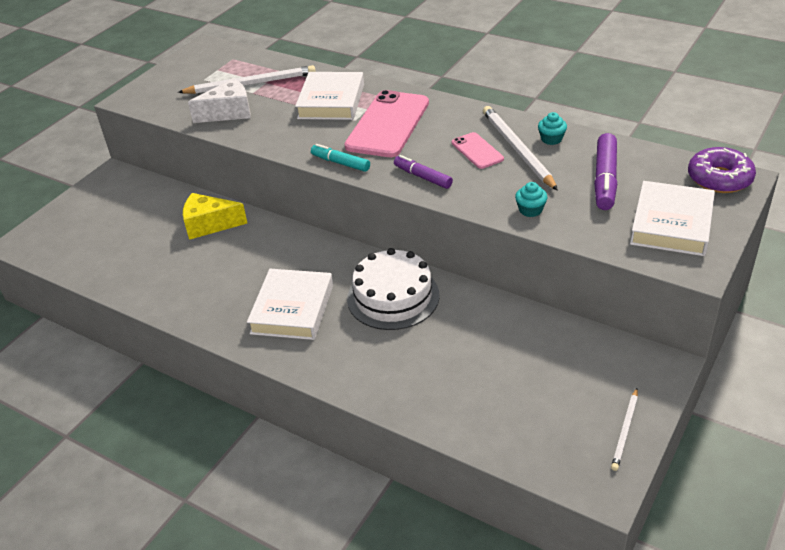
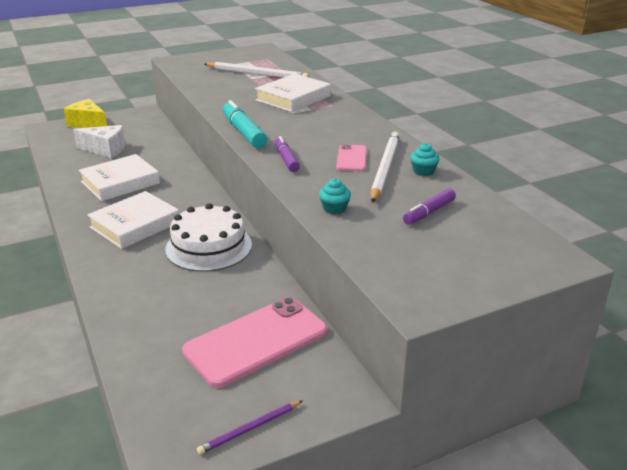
camera: 30 degrees right, 10 degrees down
(209, 225) = (157, 158): yellow cheese -> yellow cheese (88, 123)
(229, 112) = (219, 84): white cheese -> white cheese (105, 149)
(340, 163) = (244, 132): turquoise marker -> turquoise marker, size x1.57
(388, 124) = (311, 122): pink phone -> pink phone (256, 341)
(605, 179) = (429, 212): purple marker -> purple marker, size x0.64
(625, 431) = (250, 429): white pencil -> purple pencil
(671, 224) = (442, 265): white book -> white book (120, 182)
(719, 178) = (540, 251): purple donut -> none

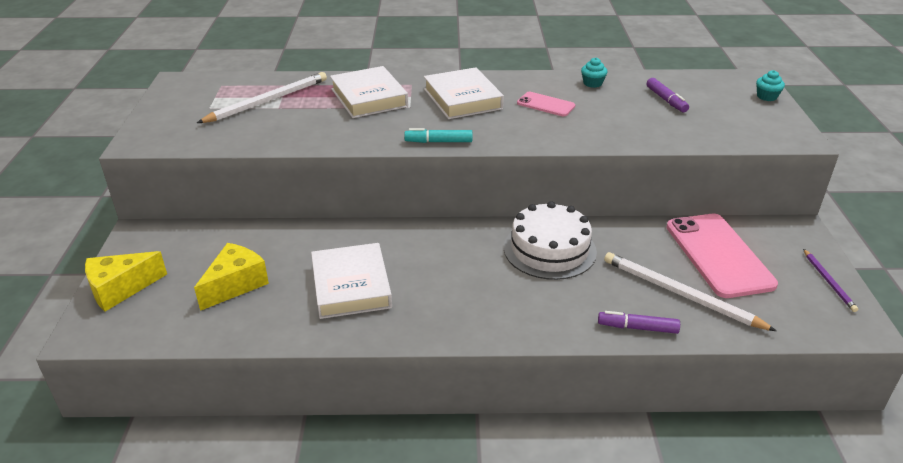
camera: 65 degrees left, 5 degrees up
(105, 149) = (235, 284): white cheese -> yellow cheese
(135, 225) = (471, 290): white book -> white book (462, 99)
(244, 132) = (438, 142): turquoise marker -> turquoise marker, size x0.64
(286, 159) = (525, 134): purple marker -> purple marker (637, 327)
(334, 209) = (640, 134): turquoise cupcake -> turquoise cupcake (766, 96)
(385, 168) = (576, 96): white pencil -> white pencil (680, 294)

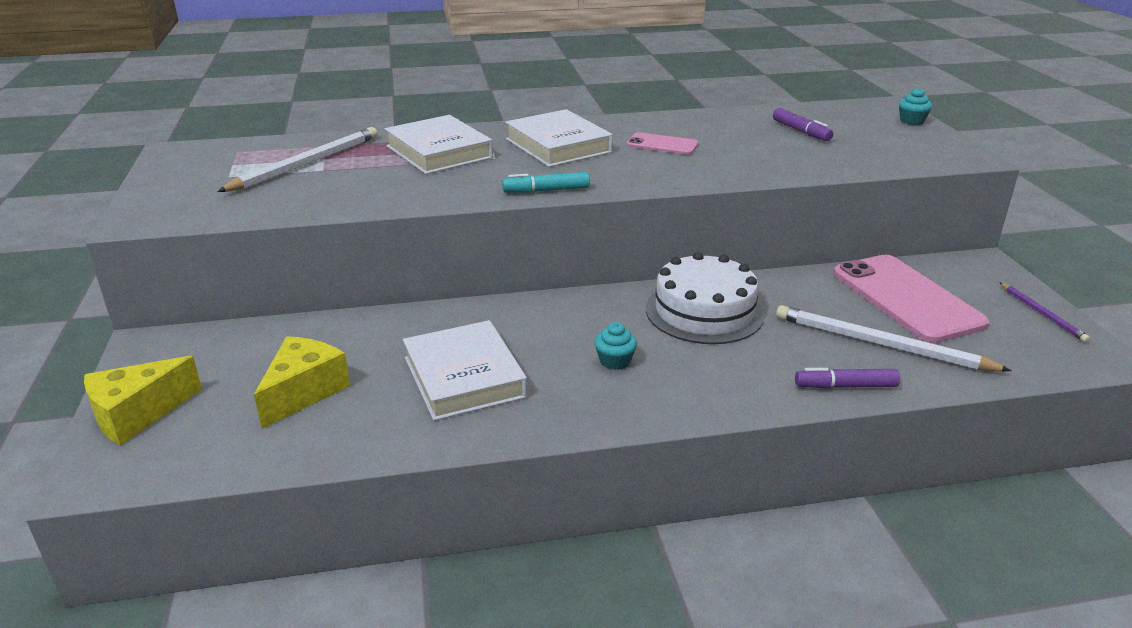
camera: 10 degrees left, 5 degrees down
(592, 83) = (708, 121): turquoise cupcake -> turquoise cupcake (615, 361)

